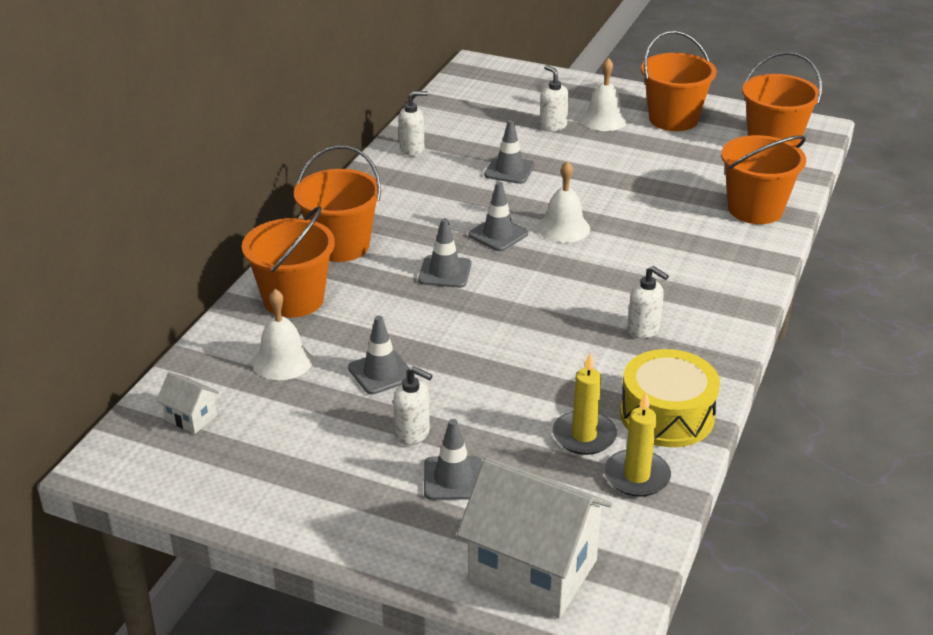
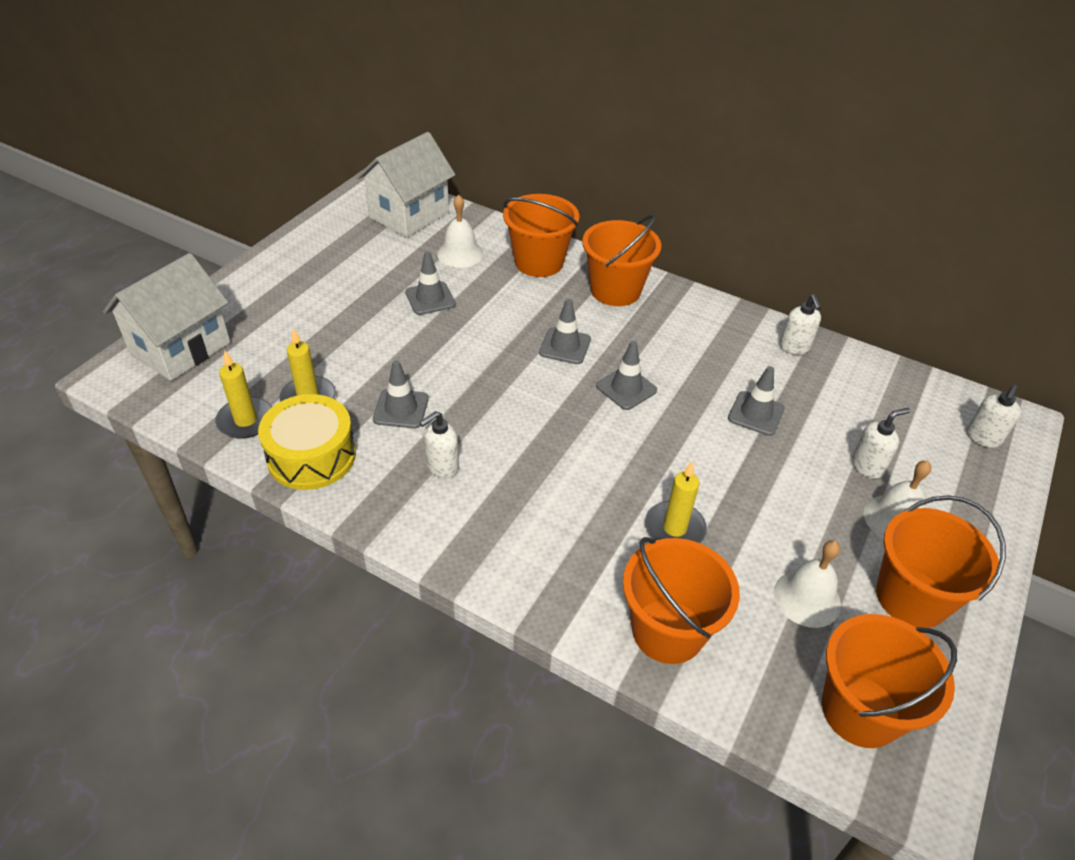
camera: 95 degrees right, 10 degrees up
(191, 417) = (409, 215): white house -> white house, size x2.26
(413, 434) = (351, 307): white soap dispenser -> white soap dispenser (983, 438)
(453, 478) = (293, 322): grey traffic cone -> grey traffic cone (401, 409)
(563, 228) = (635, 438): white bell -> white bell (807, 598)
(658, 207) = (674, 528): none -> yellow candle

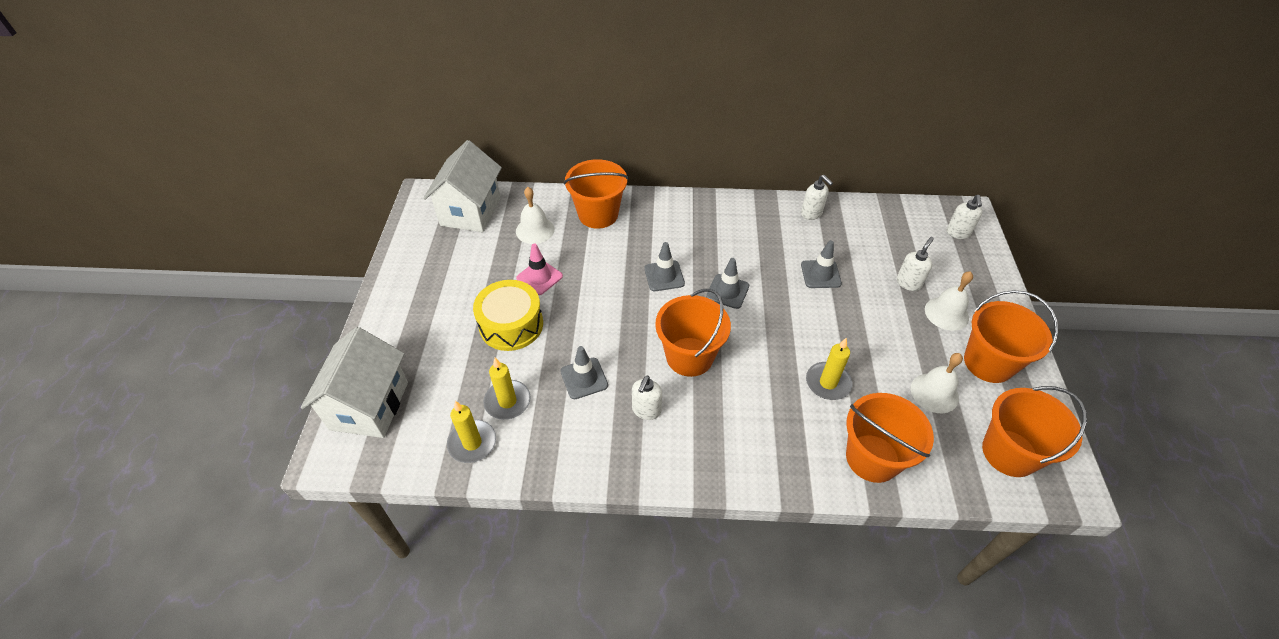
camera: 25 degrees left, 5 degrees up
(311, 456) = (545, 448): yellow drum -> yellow drum (511, 325)
(430, 298) = (539, 277): grey traffic cone -> pink traffic cone
(615, 290) = (667, 216): orange bucket -> orange bucket (689, 356)

